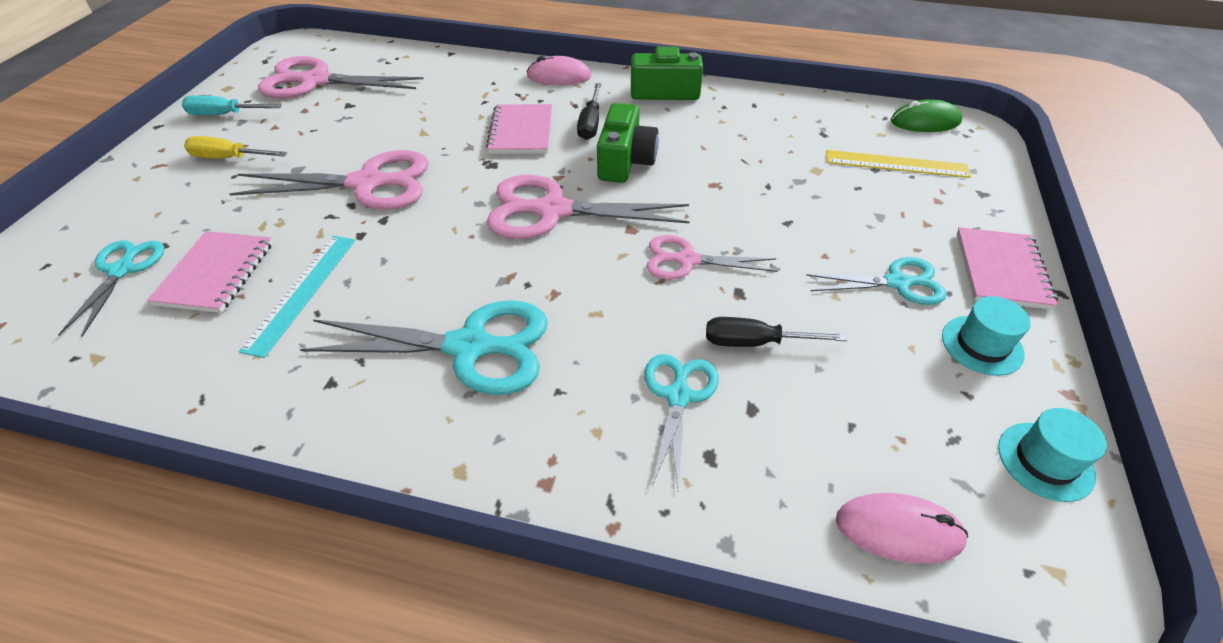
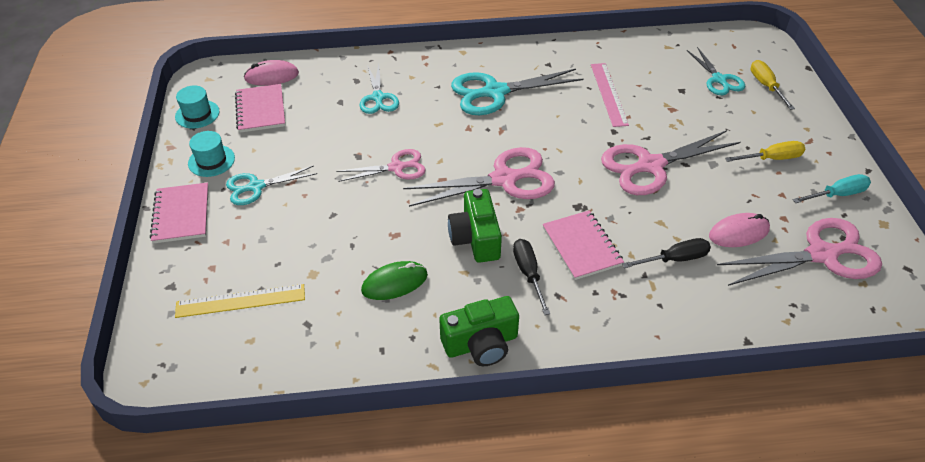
camera: 160 degrees right, 0 degrees up
(81, 242) = (766, 86): none -> yellow screwdriver
(216, 274) = (667, 90): pink notebook -> pink notebook (261, 110)
(302, 292) = (608, 94): turquoise ruler -> pink ruler
(559, 76) = (602, 335): pink mouse -> pink mouse (738, 233)
(755, 342) = (343, 130): black screwdriver -> black screwdriver (675, 259)
(925, 122) = (200, 374): green mouse -> green mouse (394, 283)

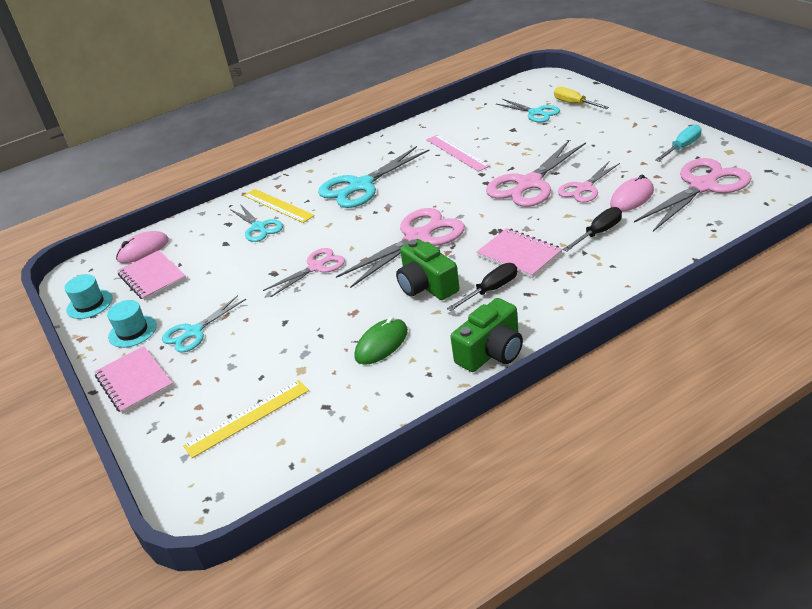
camera: 20 degrees left, 10 degrees down
(410, 80) = (278, 205): none -> yellow ruler
(528, 273) = (491, 290): black screwdriver -> black screwdriver turned 90 degrees clockwise
(700, 197) = (584, 188): none -> pink scissors
(772, 158) = (617, 144): yellow screwdriver -> none

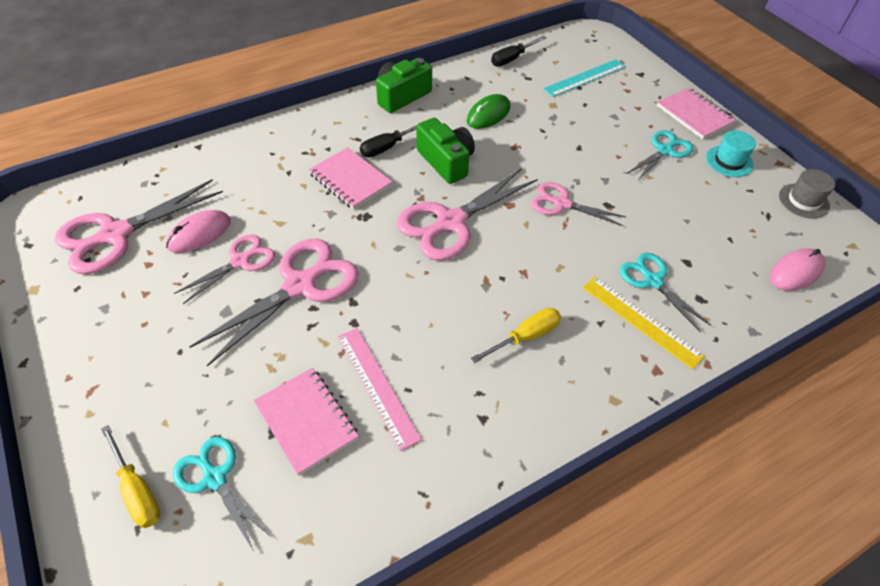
camera: 175 degrees right, 15 degrees up
(89, 304) = (803, 201): turquoise hat -> grey hat
(152, 277) = (752, 225): pink notebook -> pink notebook (306, 421)
(247, 418) = (585, 78): yellow ruler -> turquoise ruler
(316, 267) = (562, 204): pink scissors -> pink scissors turned 60 degrees clockwise
(361, 186) = (525, 336): turquoise scissors -> yellow screwdriver
(598, 233) = (262, 192): black screwdriver -> black screwdriver (512, 59)
(682, 147) = (77, 312): turquoise screwdriver -> none

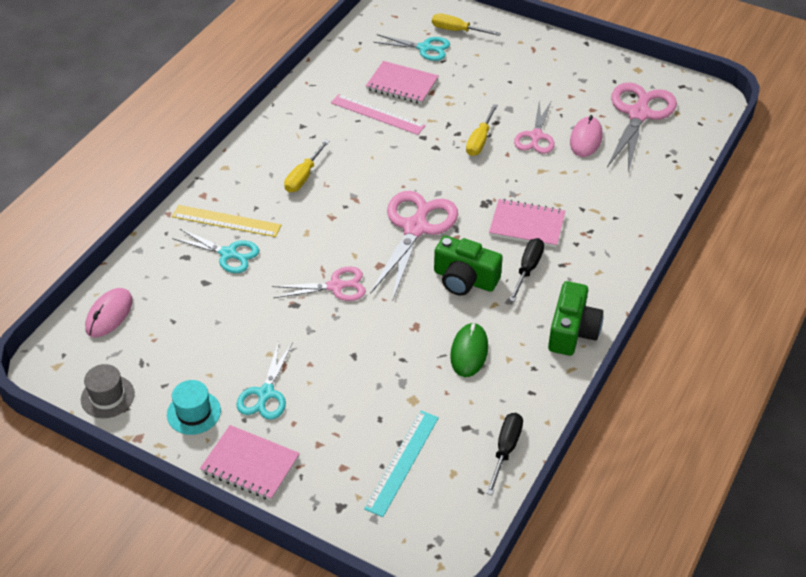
camera: 150 degrees right, 5 degrees down
(300, 285) = (480, 140): pink scissors -> yellow screwdriver

